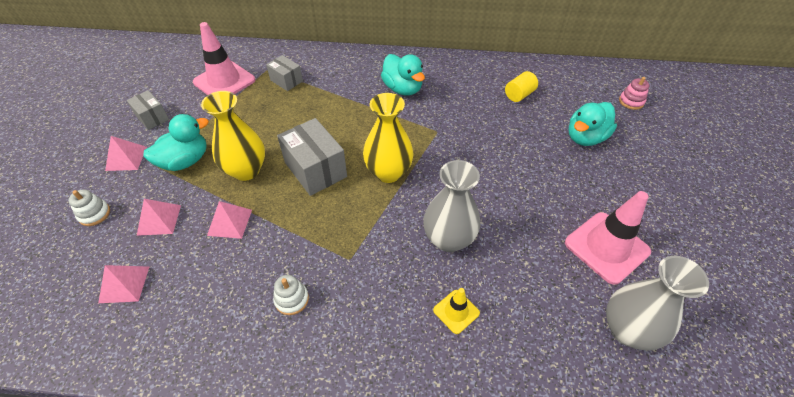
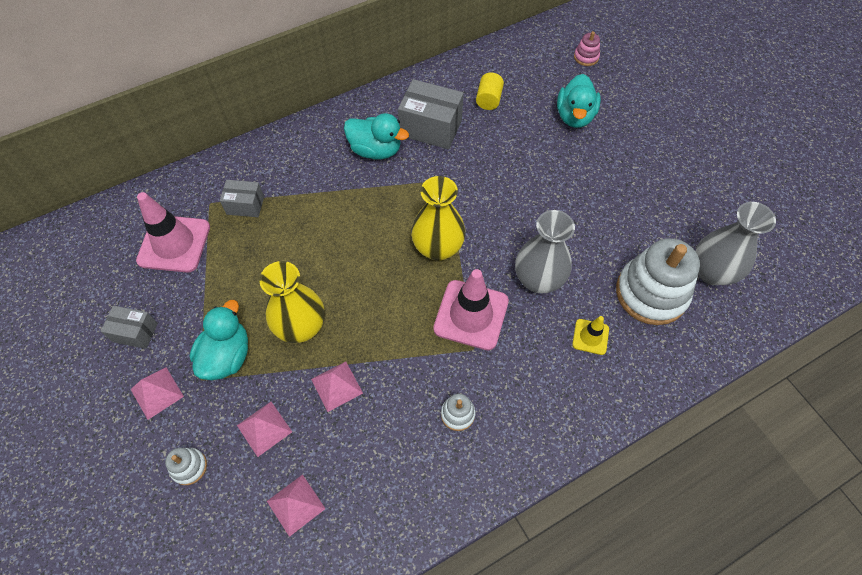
camera: 35 degrees left, 10 degrees up
(315, 169) = (368, 285): grey box -> grey box (431, 128)
(546, 311) = (651, 293): none -> white stacking toy
(606, 247) = (656, 213): pink traffic cone -> pink traffic cone (471, 315)

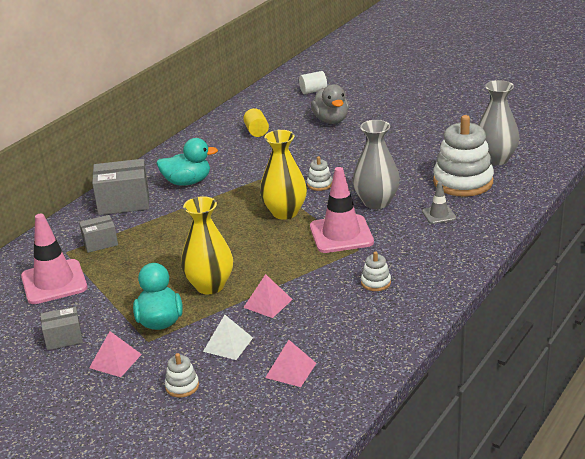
camera: 25 degrees left, 30 degrees down
(264, 428) = (228, 344): pink pyramid -> white pyramid
(431, 128) = (222, 158): grey box -> grey box (123, 202)
(499, 219) = (319, 184): none -> white stacking toy
(574, 116) = (331, 120): turquoise duck -> grey duck
(586, 57) = (313, 91): pink stacking toy -> white cylinder
(590, 337) = (439, 215): yellow traffic cone -> grey traffic cone

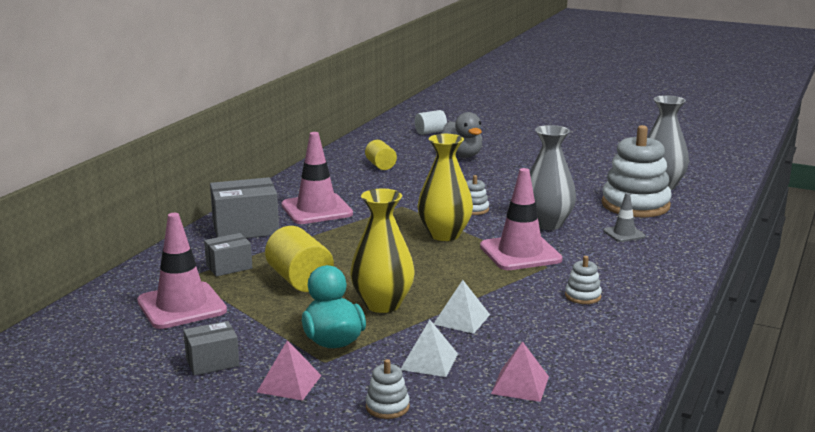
camera: 10 degrees left, 10 degrees down
(152, 259) = (299, 280): none -> yellow cylinder
(187, 182) = (316, 210): turquoise duck -> pink traffic cone
(268, 303) = (461, 319): pink pyramid -> white pyramid

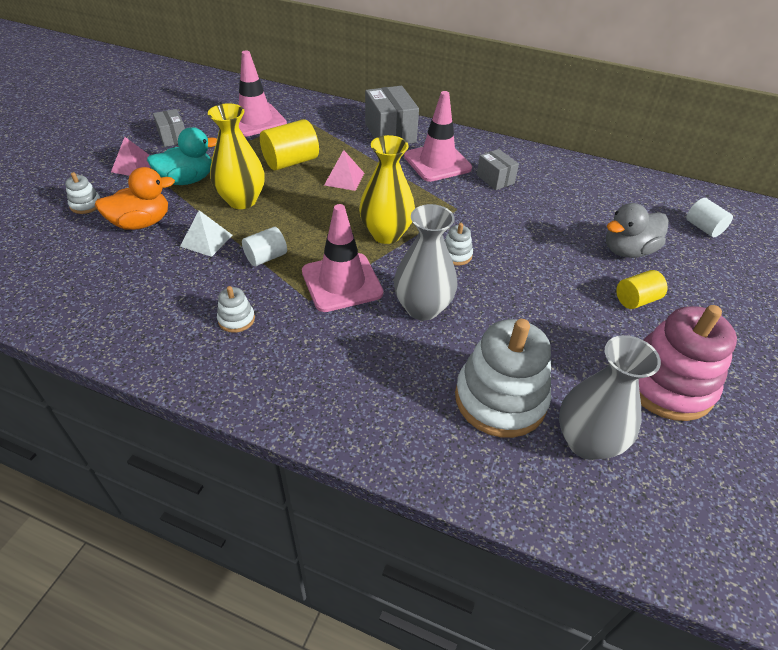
camera: 85 degrees right, 25 degrees up
(229, 267) = (317, 132): grey box -> grey box (495, 179)
(380, 165) = (568, 194): yellow cylinder -> yellow cylinder (636, 300)
(429, 361) = (141, 223): white pyramid -> orange duck
(487, 287) = (266, 257): none -> white cylinder
(520, 385) = (87, 267): pink pyramid -> pink pyramid (344, 179)
(602, 162) = (667, 384): none -> pink stacking toy
(624, 234) = (399, 373): grey traffic cone -> none

